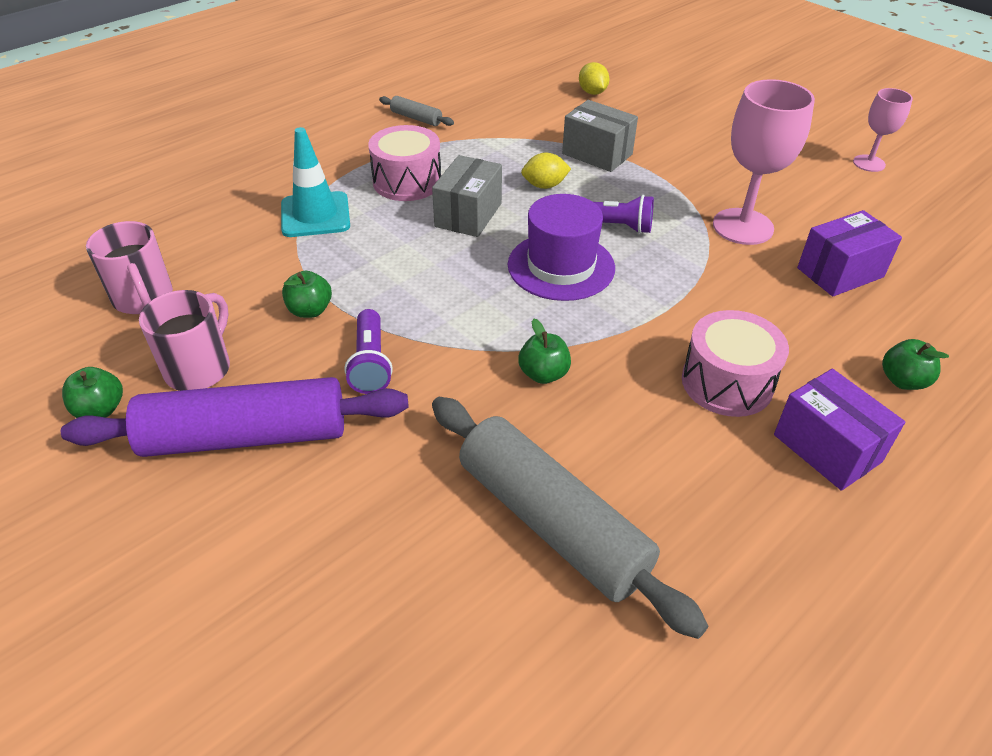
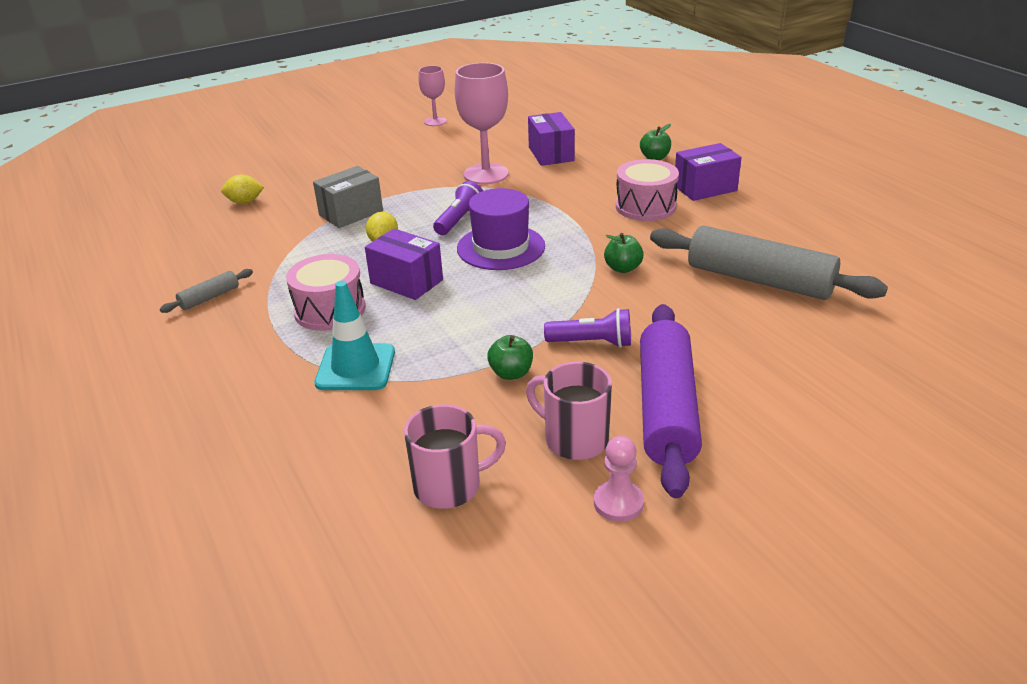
camera: 75 degrees left, 10 degrees down
(100, 409) = (618, 503): green apple -> pink pawn
(468, 215) = (406, 282): grey box -> purple box
(551, 523) = (759, 280): grey rolling pin -> grey rolling pin turned 60 degrees clockwise

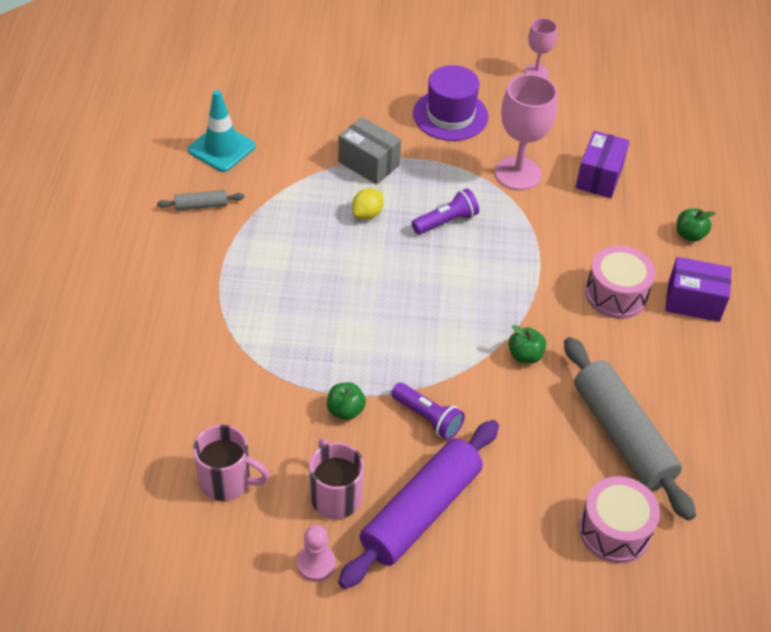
camera: 30 degrees right, 15 degrees up
(245, 202) = (299, 102): yellow lemon -> none
(330, 310) = (272, 269): pink drum -> pink drum (614, 530)
(351, 213) = (368, 163): grey box -> grey box turned 45 degrees clockwise
(355, 367) = (247, 339): turquoise traffic cone -> turquoise traffic cone (221, 148)
(406, 282) = (348, 271): purple box -> none
(501, 247) = (451, 274): purple hat -> purple hat (450, 115)

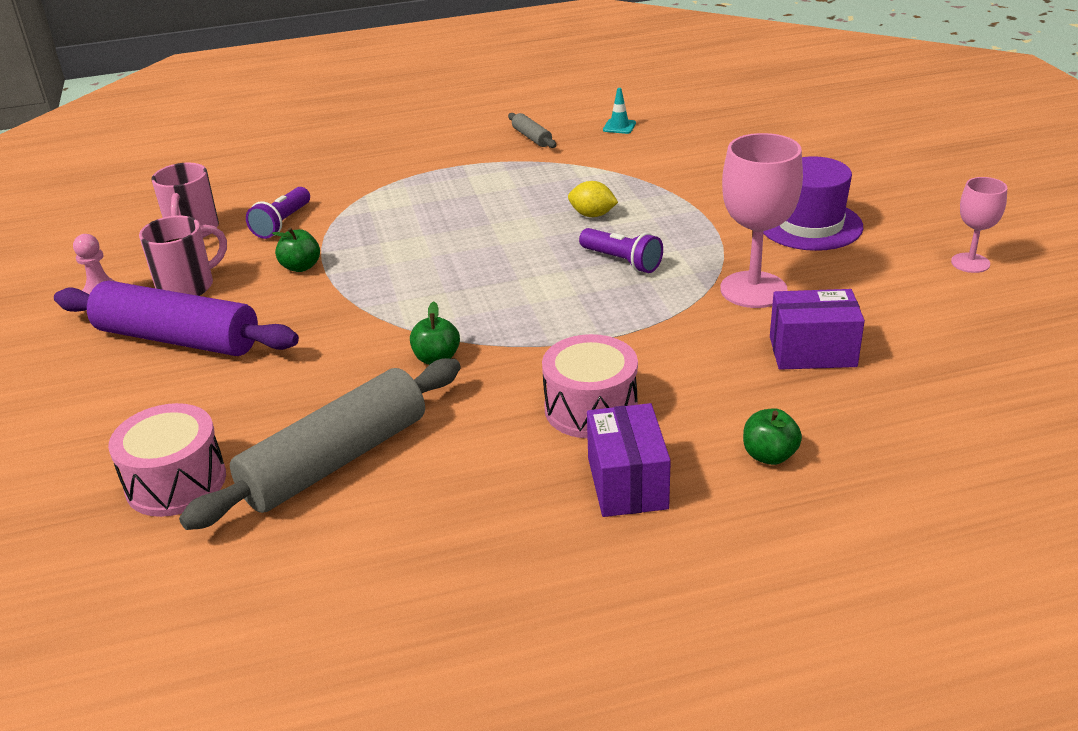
camera: 75 degrees right, 15 degrees down
(221, 148) = (619, 127): turquoise traffic cone -> turquoise traffic cone, size x0.51
(368, 163) = (673, 198): grey box -> none
(427, 418) = (310, 315): purple flashlight -> purple flashlight (282, 223)

